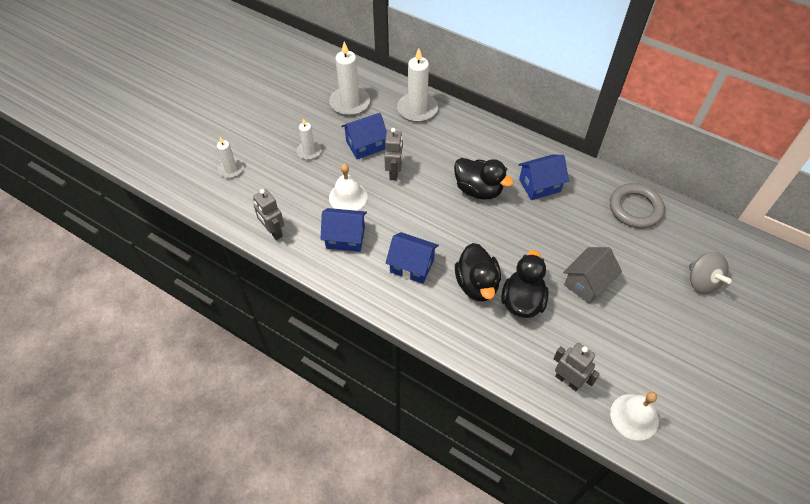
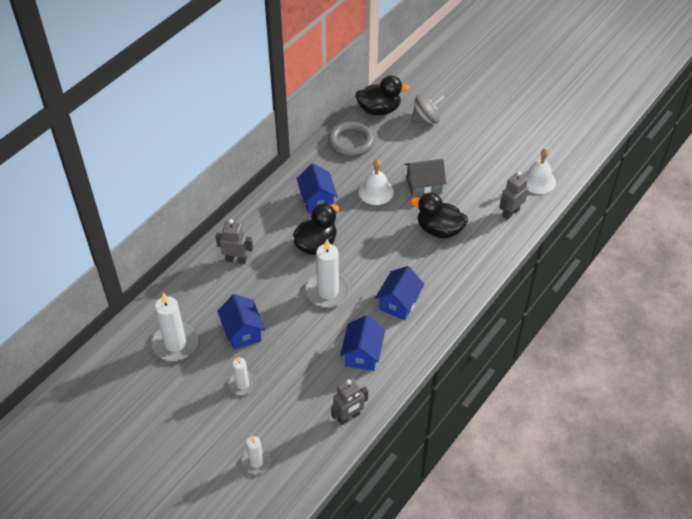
camera: 85 degrees left, 5 degrees down
(348, 197) = (311, 350): white bell -> white bell (376, 191)
(394, 172) = (284, 309): grey robot -> grey robot (236, 260)
(417, 109) = (199, 283): white candle -> white candle (328, 291)
(477, 284) = (421, 258): black duck -> black duck (379, 110)
(587, 283) = (424, 186): grey house -> grey house turned 60 degrees counterclockwise

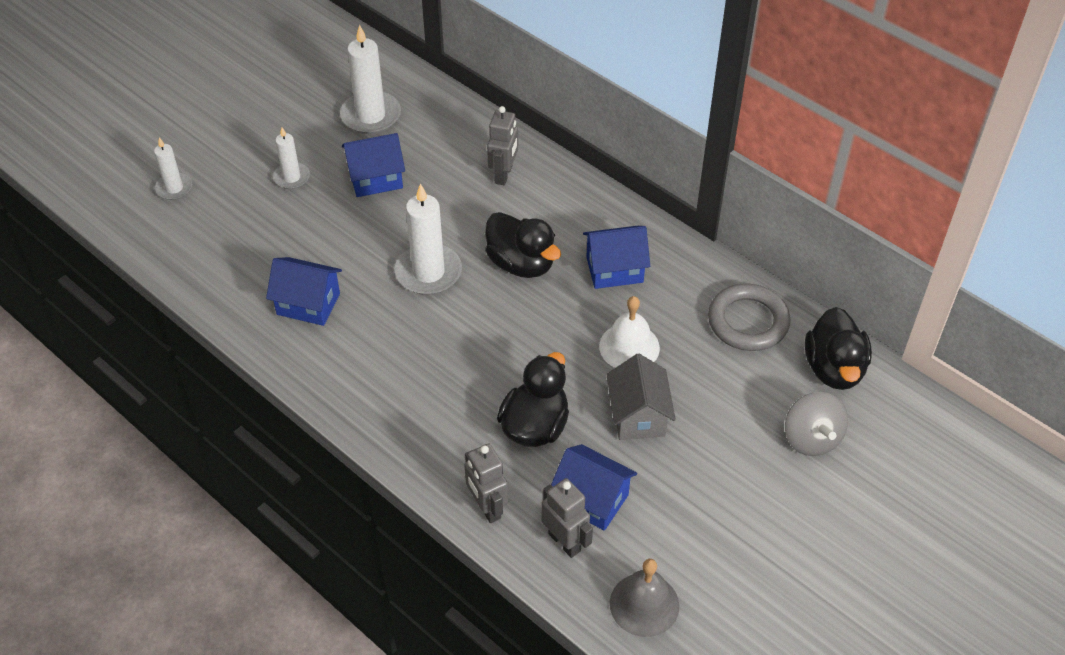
camera: 95 degrees right, 0 degrees up
(348, 417) = (210, 281): grey robot -> grey robot (487, 507)
(398, 303) = (391, 355): blue house -> blue house (592, 499)
(538, 181) = (644, 604): white bell -> grey bell

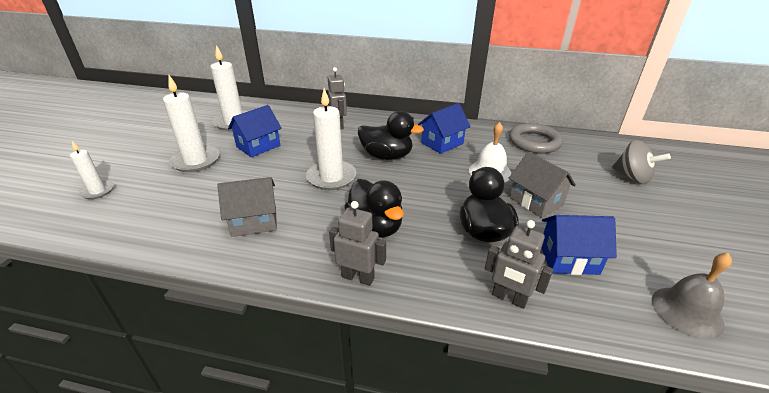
camera: 30 degrees left, 15 degrees down
(291, 177) = (196, 161): white candle -> white candle, size x1.72
(308, 304) = (254, 222): blue house -> grey house
(564, 542) = (586, 295): grey robot -> grey robot (358, 277)
(834, 369) = (598, 146): black duck -> black duck (375, 227)

